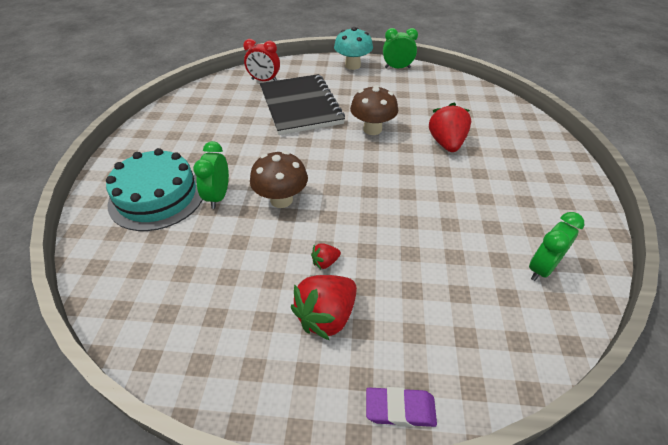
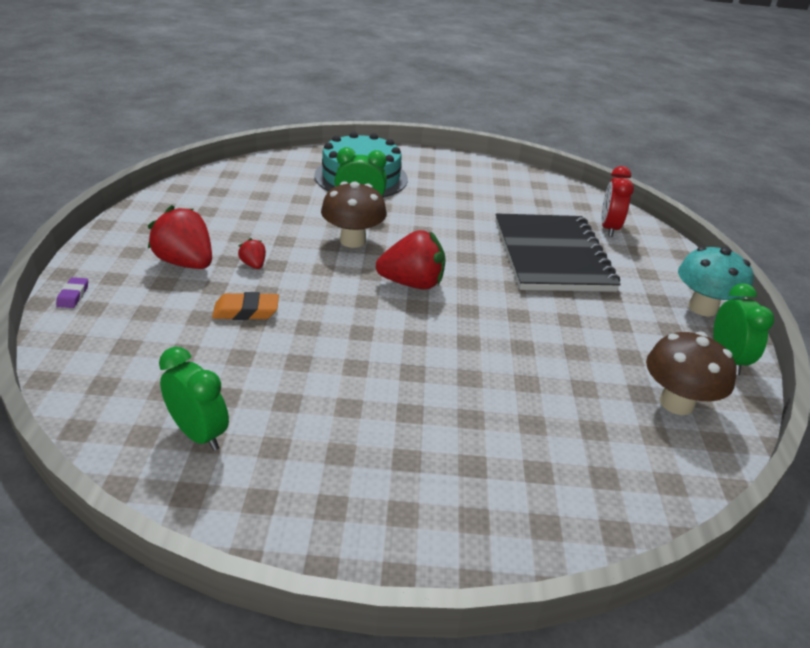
camera: 85 degrees right, 10 degrees down
(300, 106) = (552, 255): black notebook -> black notebook turned 75 degrees counterclockwise
(372, 129) = (509, 314): brown mushroom -> brown mushroom (676, 403)
(397, 259) = (246, 311): none -> orange eraser
(400, 409) = (73, 295): purple eraser -> purple eraser, size x0.64
(446, 143) = (486, 387): red strawberry -> red strawberry (412, 283)

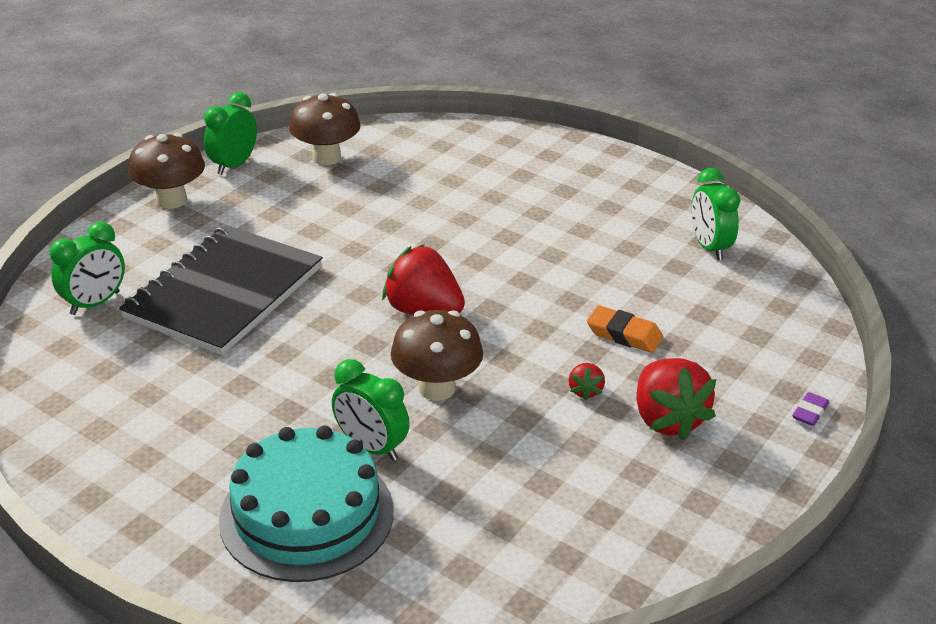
camera: 145 degrees left, 0 degrees up
(608, 228) = (95, 303): red clock -> green clock
(702, 308) = (171, 200): turquoise mushroom -> brown mushroom

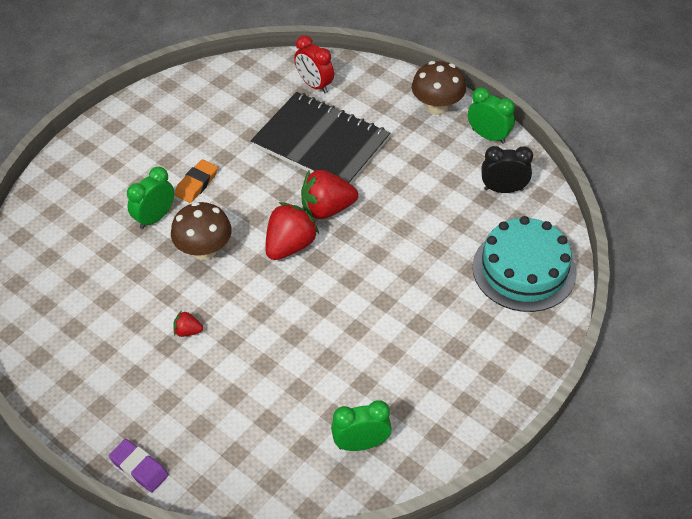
camera: 95 degrees right, 15 degrees up
(95, 303) = (314, 85): green clock -> red clock
(307, 514) = (107, 190): turquoise cake -> turquoise cake (524, 269)
(326, 158) = (503, 189): brown mushroom -> black clock
(624, 334) = (247, 363): orange eraser -> orange eraser (196, 184)
(667, 419) = (149, 375): red strawberry -> red strawberry (327, 209)
(809, 412) = (139, 468): purple eraser -> purple eraser, size x1.56

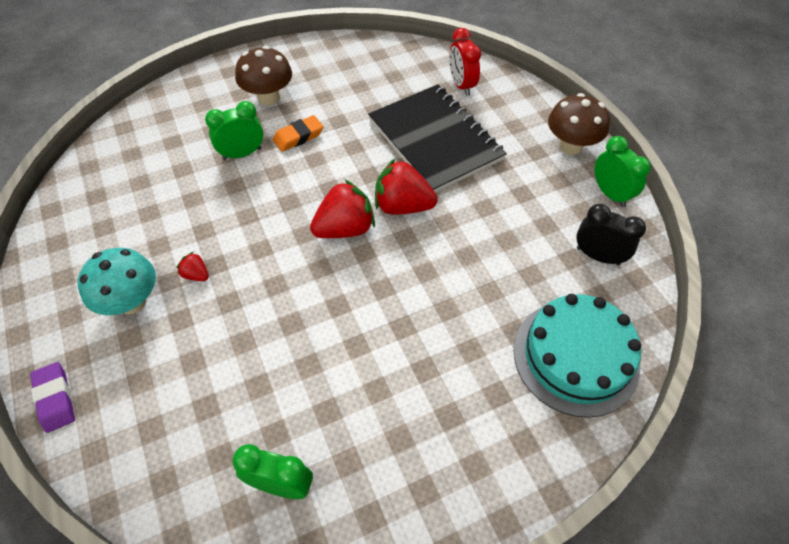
camera: 25 degrees right, 5 degrees up
(147, 374) = (132, 301): none -> turquoise mushroom
(204, 250) = (264, 201): brown mushroom -> brown mushroom (268, 97)

